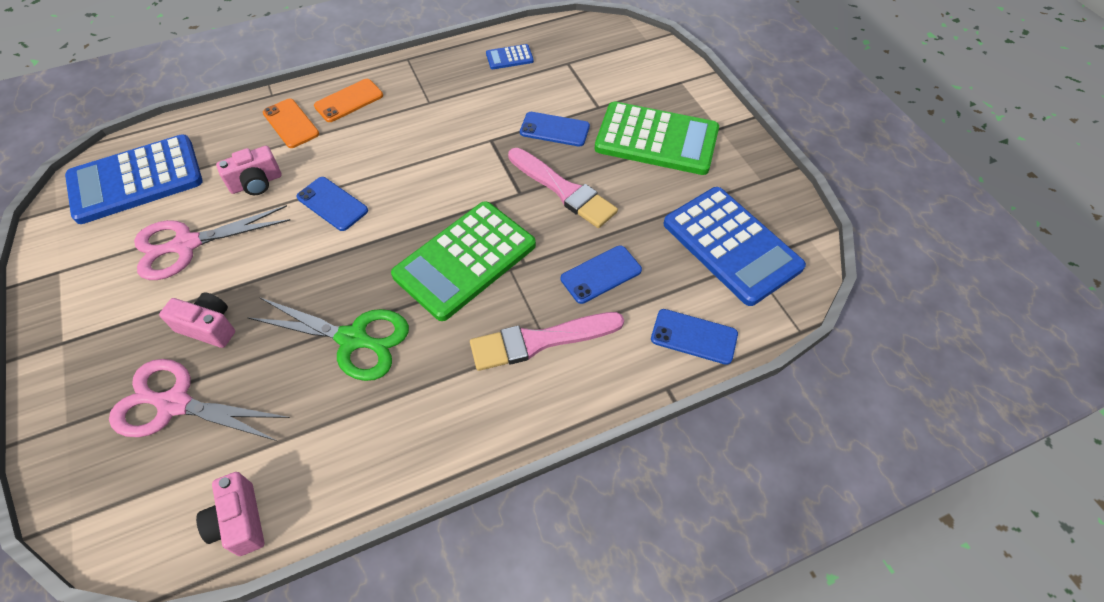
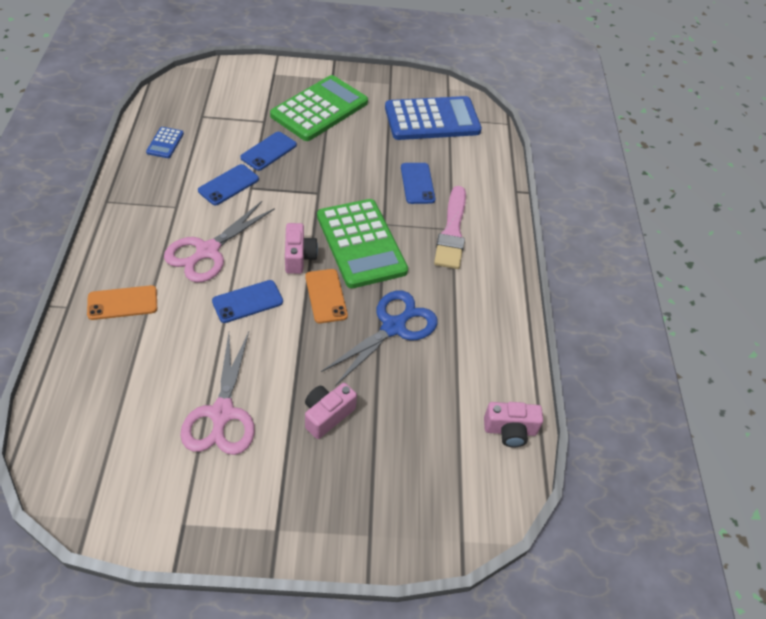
camera: 70 degrees left, 5 degrees down
(136, 180) = (101, 440): blue calculator -> none
(175, 404) = (391, 452): pink scissors -> pink scissors (208, 251)
(256, 183) = (182, 346): pink camera -> pink camera (299, 257)
(349, 101) = (127, 255): orange phone -> orange phone (326, 296)
(353, 339) = (393, 327): green scissors -> blue scissors
(563, 190) = (332, 170): pink brush -> none
(694, 336) = (488, 165): blue phone -> blue phone (228, 185)

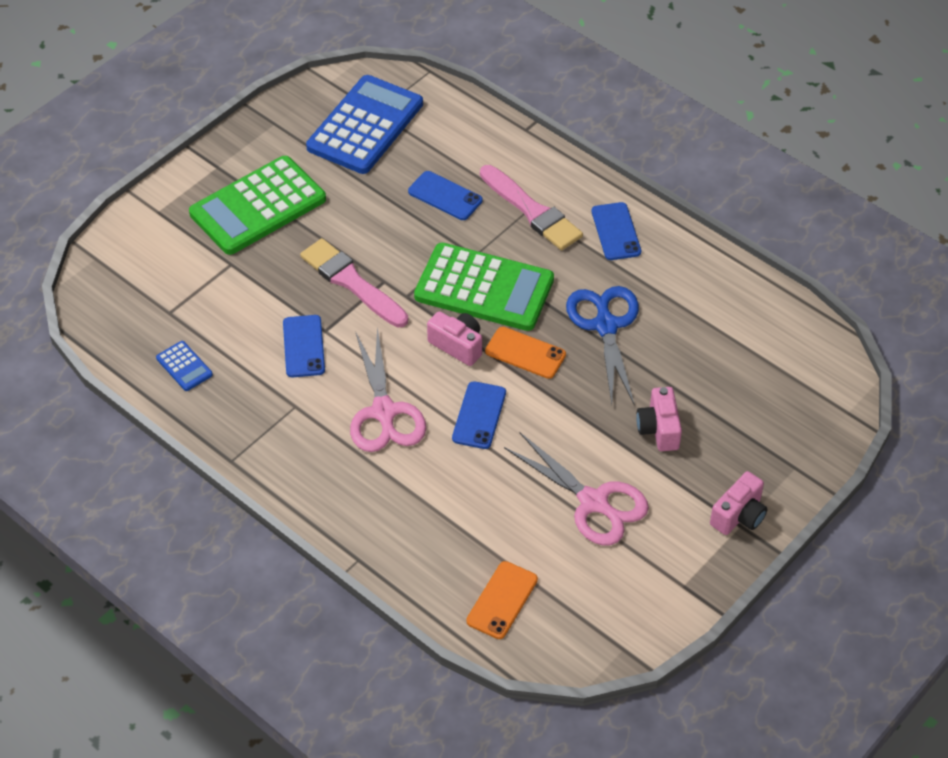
camera: 45 degrees left, 0 degrees up
(122, 303) = (393, 513): orange phone -> orange phone (502, 600)
(268, 151) = (283, 286): blue phone -> blue phone (615, 231)
(302, 179) = (351, 282): none -> pink brush
(319, 109) = (258, 206): green calculator -> green calculator turned 120 degrees counterclockwise
(510, 430) = (779, 316): pink camera -> pink camera (739, 515)

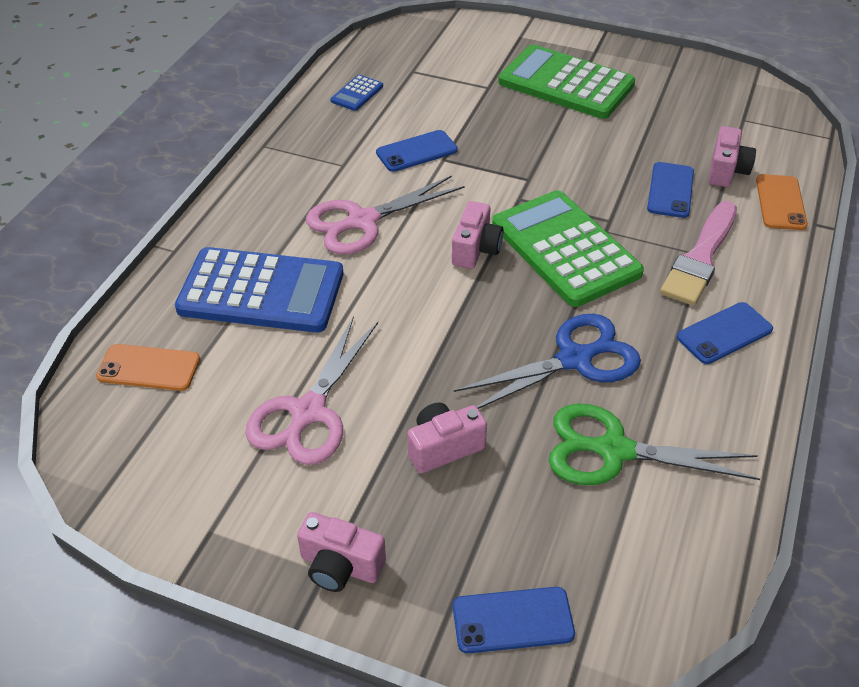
camera: 70 degrees right, 5 degrees down
(351, 282) = (513, 159): pink brush -> none
(365, 126) = (718, 117): blue calculator -> blue calculator (261, 292)
(438, 152) = (726, 171): none -> pink camera
(479, 415) = (390, 288): blue phone -> blue phone (513, 620)
(484, 288) = (565, 249): green calculator -> green calculator turned 150 degrees clockwise
(525, 353) = (494, 302): orange phone -> orange phone (780, 202)
(697, 335) = (614, 450): none -> green scissors

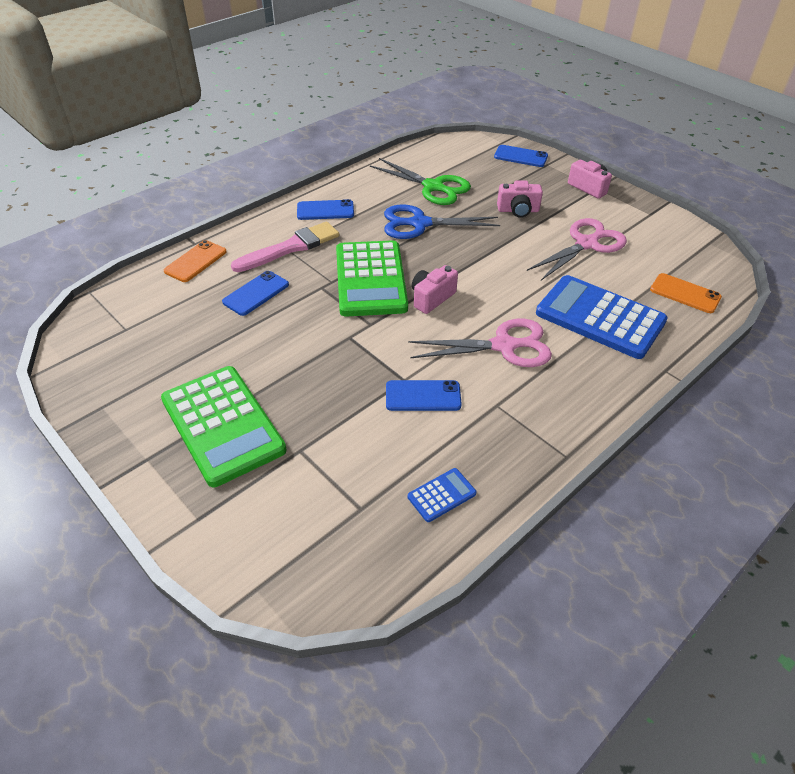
camera: 155 degrees left, 0 degrees up
(726, 171) = (199, 294): pink camera -> none

